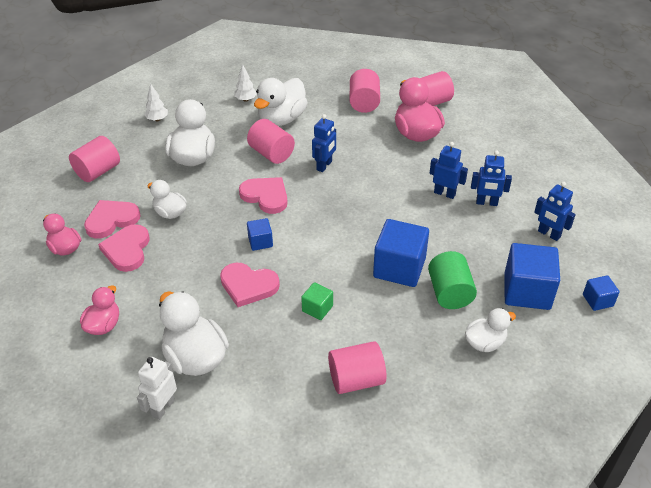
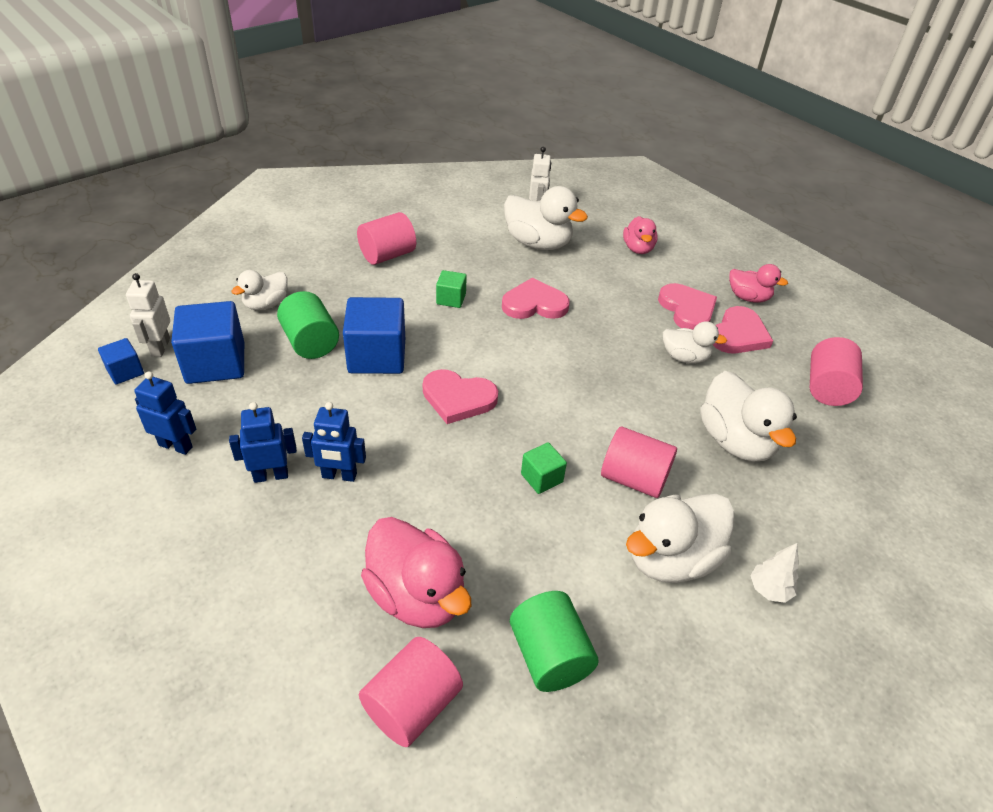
camera: 155 degrees right, 0 degrees up
(157, 119) = (857, 497): white tree -> none
(260, 242) = (554, 349): blue cube -> none
(265, 196) = (590, 407): pink heart -> pink heart (458, 398)
(281, 119) = (671, 559): white duck -> white duck turned 135 degrees counterclockwise
(324, 166) = (541, 478): blue robot -> green cube
(364, 103) = (549, 656): pink cylinder -> green cylinder
(574, 317) = (160, 347): none -> white robot

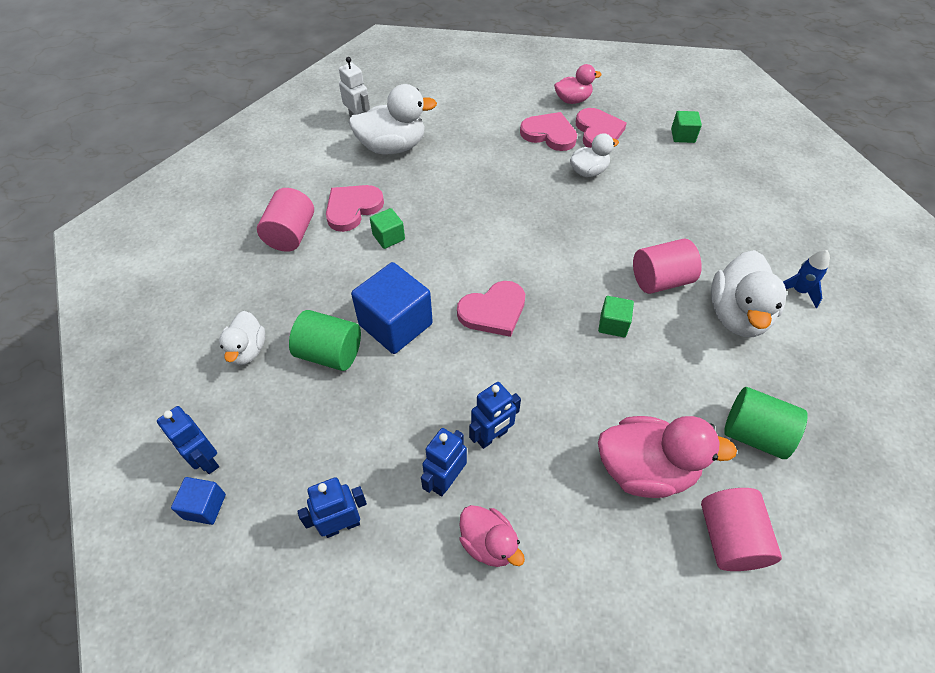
camera: 40 degrees left, 10 degrees up
(160, 347) = (205, 460): white robot -> blue robot
(215, 363) = (276, 433): blue cube -> none
(534, 304) = (451, 199): pink heart -> pink heart (352, 208)
(638, 249) = (464, 106): pink duck -> pink duck (489, 543)
(735, 441) = (680, 209): white duck -> none
(769, 590) = (798, 291): white tree -> blue rocket
(827, 388) = (682, 136): pink cylinder -> green cube

